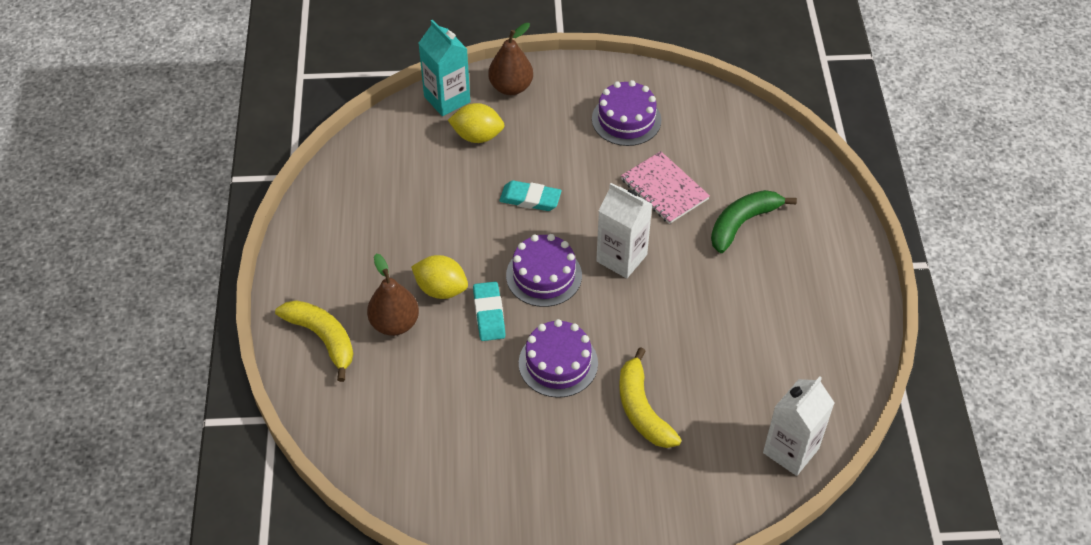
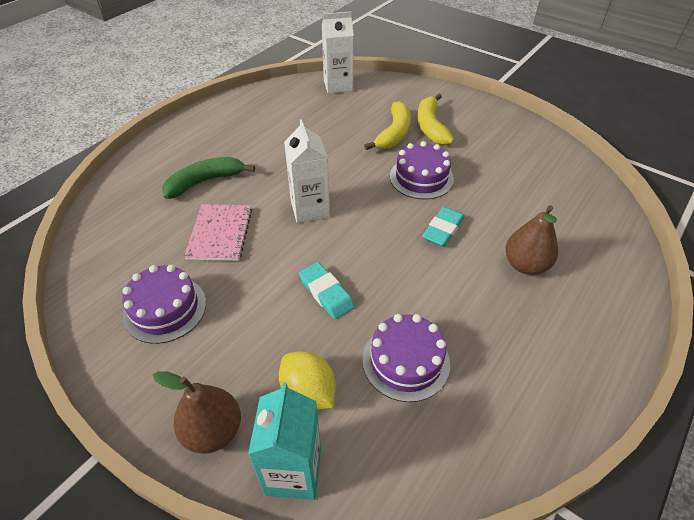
camera: 140 degrees left, 5 degrees down
(323, 339) = (598, 288): yellow banana -> yellow banana (431, 126)
(441, 289) = (467, 267): yellow lemon -> none
(544, 275) = (377, 230): purple cake -> purple cake (406, 361)
(743, 223) = (205, 182): green banana -> green banana turned 150 degrees clockwise

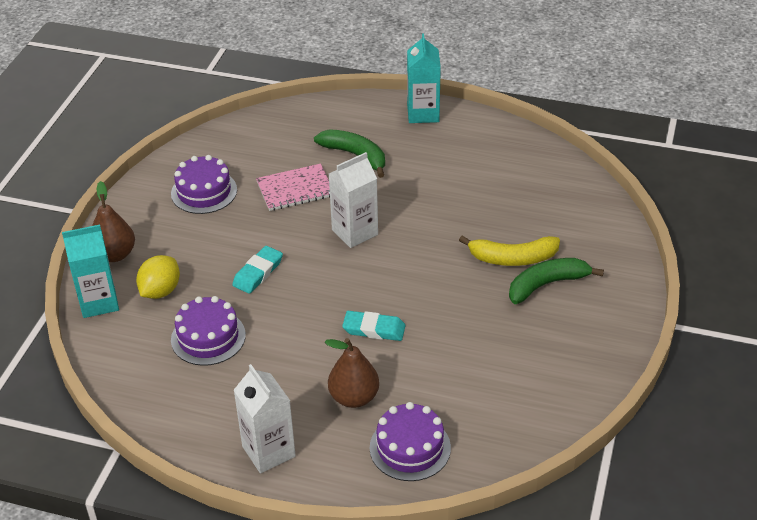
camera: 70 degrees right, 5 degrees down
(185, 130) = (423, 113): none -> turquoise carton
(338, 85) = (579, 189): white carton -> white carton (268, 451)
(421, 178) = (446, 297): purple cake -> purple cake (410, 448)
(431, 126) = (547, 284): yellow banana -> green banana

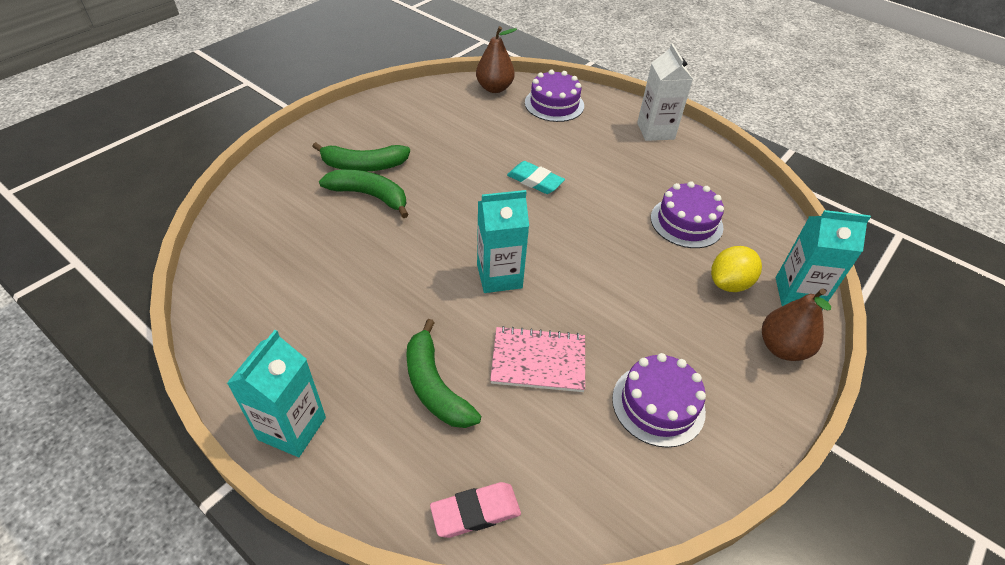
camera: 160 degrees left, 5 degrees up
(258, 273) = (621, 267): turquoise eraser -> none
(295, 115) = (475, 512): none -> pink eraser
(354, 397) = (578, 142): brown pear -> brown pear (494, 88)
(355, 232) = (499, 276): white carton -> turquoise carton
(512, 258) = (370, 196): yellow banana -> green banana

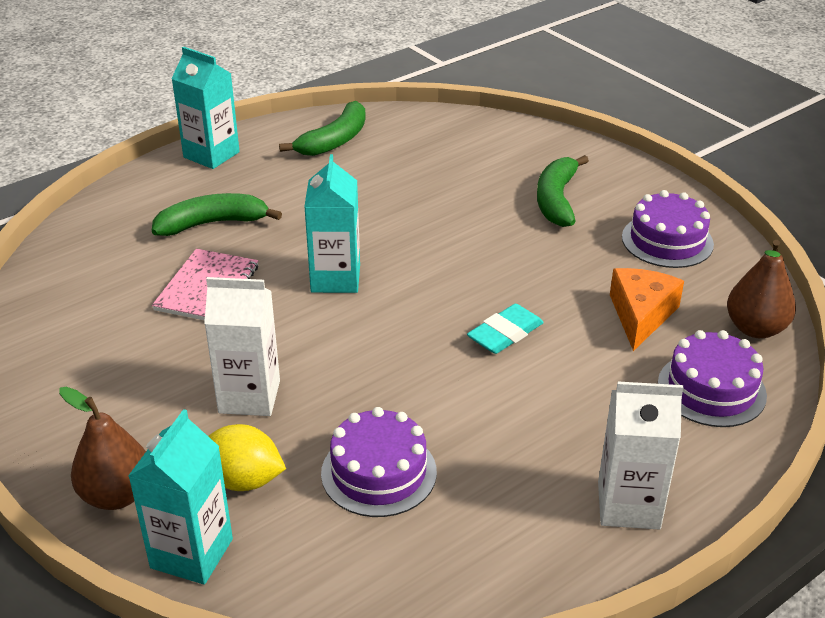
camera: 105 degrees right, 10 degrees down
(370, 196) = (497, 202): green banana -> green banana (334, 140)
(475, 512) = (81, 232): pink eraser -> none
(495, 127) = (640, 315): none -> orange cheese
(654, 298) = (249, 396): none -> white carton
(658, 404) = (109, 360): purple cake -> purple cake (667, 241)
(729, 283) = (243, 480): yellow lemon -> yellow lemon turned 45 degrees counterclockwise

